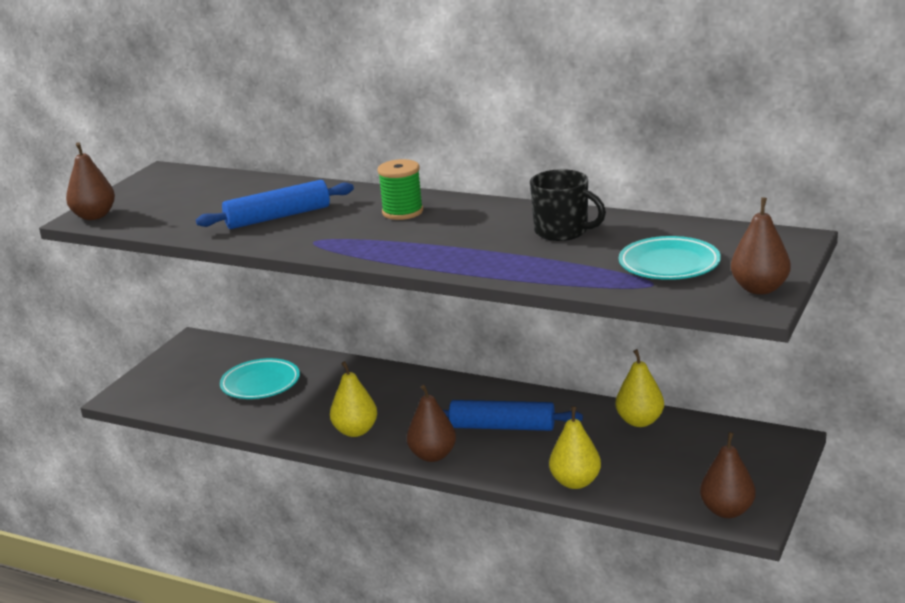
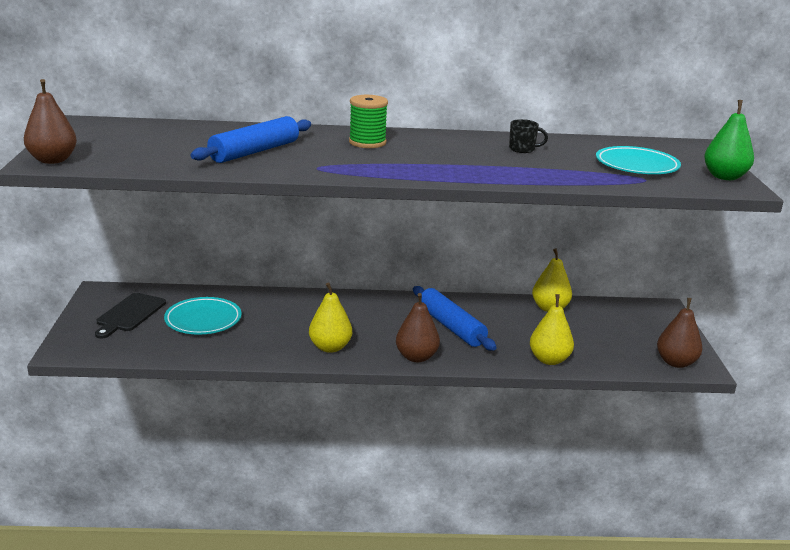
camera: 30 degrees left, 0 degrees up
(200, 368) = (129, 314): none -> black cutting board
(502, 427) = (451, 327): blue rolling pin -> blue rolling pin turned 75 degrees clockwise
(563, 232) = (522, 149): black mug -> black mug, size x0.57
(760, 289) = (724, 177): brown pear -> green pear

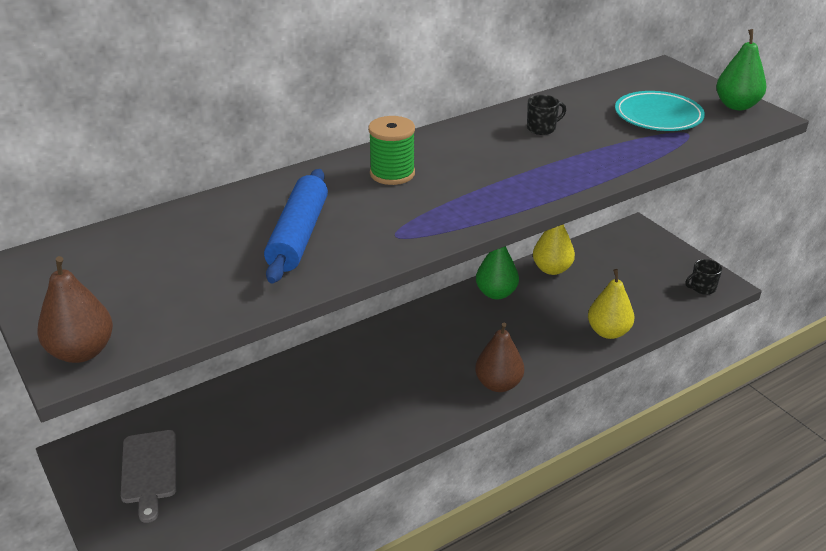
camera: 30 degrees left, 10 degrees up
(129, 314) = (149, 470): black cutting board -> grey cutting board
(203, 320) = (242, 438): turquoise plate -> none
(330, 347) = (409, 411): yellow pear -> none
(451, 327) = (491, 331): blue rolling pin -> none
(483, 307) = (496, 293): none -> green pear
(676, 362) = (702, 288): brown pear -> black mug

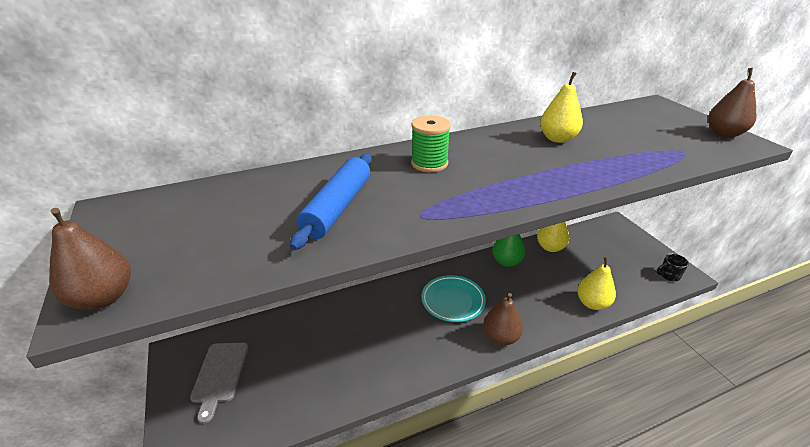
camera: 10 degrees right, 0 degrees up
(542, 128) = (557, 139): black mug -> yellow pear
(658, 116) = (656, 137): turquoise plate -> turquoise plate (453, 301)
(736, 106) = (724, 134): green pear -> brown pear

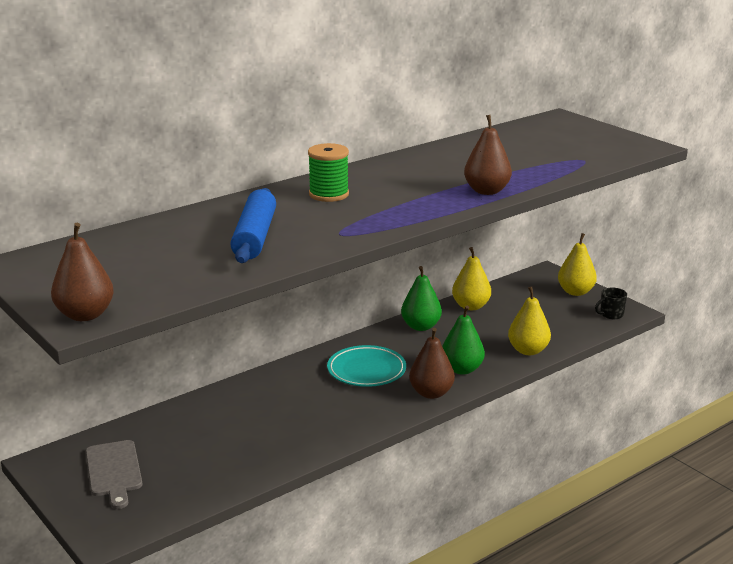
camera: 15 degrees left, 10 degrees down
(531, 314) = (462, 369): none -> green pear
(557, 139) = (456, 161): yellow pear -> yellow pear (575, 292)
(724, 134) = (625, 140): brown pear -> brown pear (486, 191)

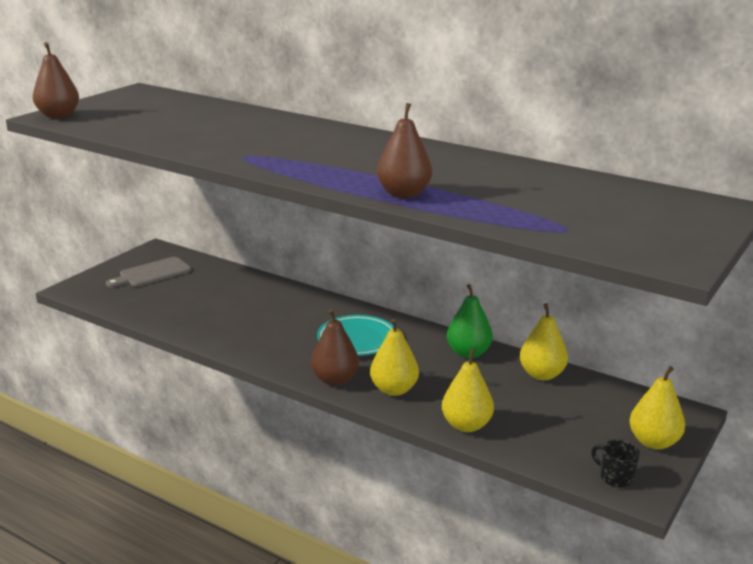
camera: 70 degrees right, 0 degrees up
(255, 237) = (220, 134): blue rolling pin -> none
(328, 194) = (337, 142): green spool -> none
(462, 369) = (394, 389): green pear -> yellow pear

